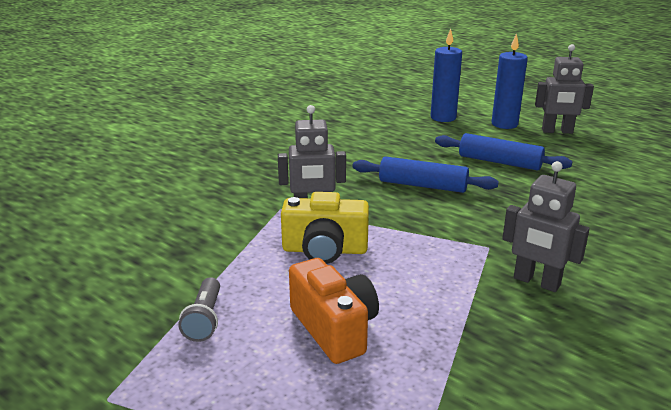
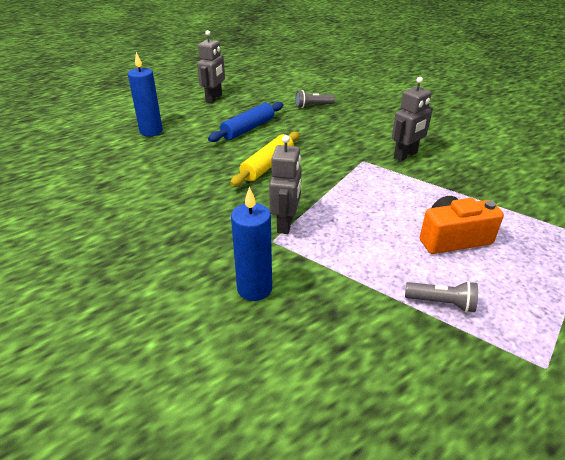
camera: 75 degrees left, 10 degrees up
(325, 250) = (350, 227): yellow camera -> none
(422, 185) = (267, 165): blue rolling pin -> yellow rolling pin
(504, 124) = (186, 112): blue candle -> blue candle (254, 289)
(616, 194) = (313, 106): none -> grey flashlight

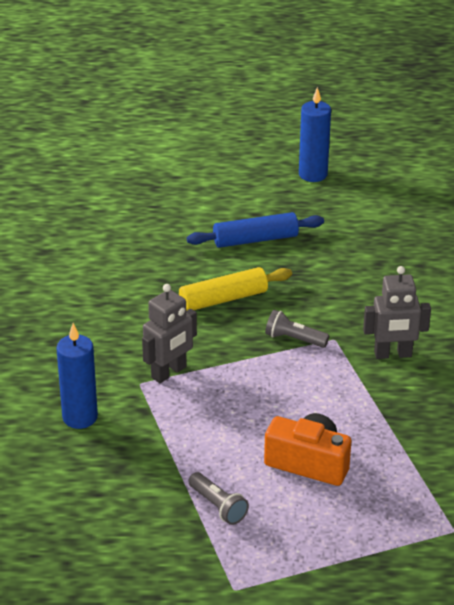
camera: 35 degrees right, 0 degrees up
(151, 131) = (146, 199): blue candle -> blue candle (313, 174)
(214, 98) = (264, 174): grey robot -> none
(313, 106) = (373, 236): grey flashlight -> grey flashlight (294, 339)

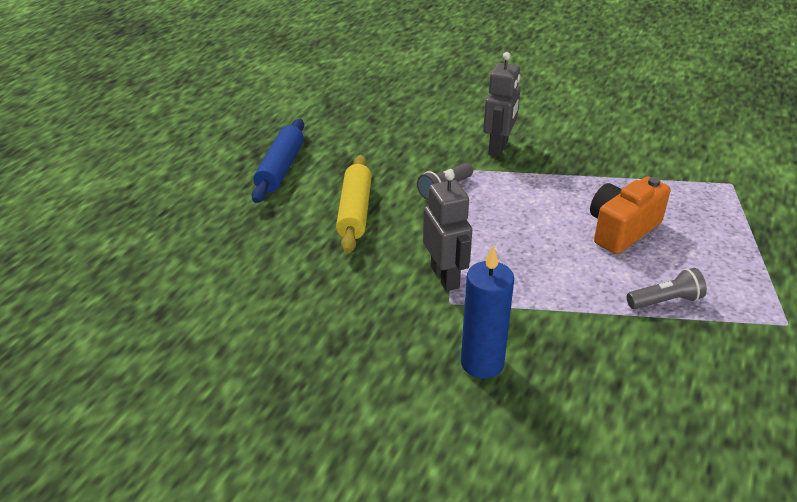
camera: 65 degrees left, 0 degrees up
(313, 174) = (216, 113): blue candle -> none

